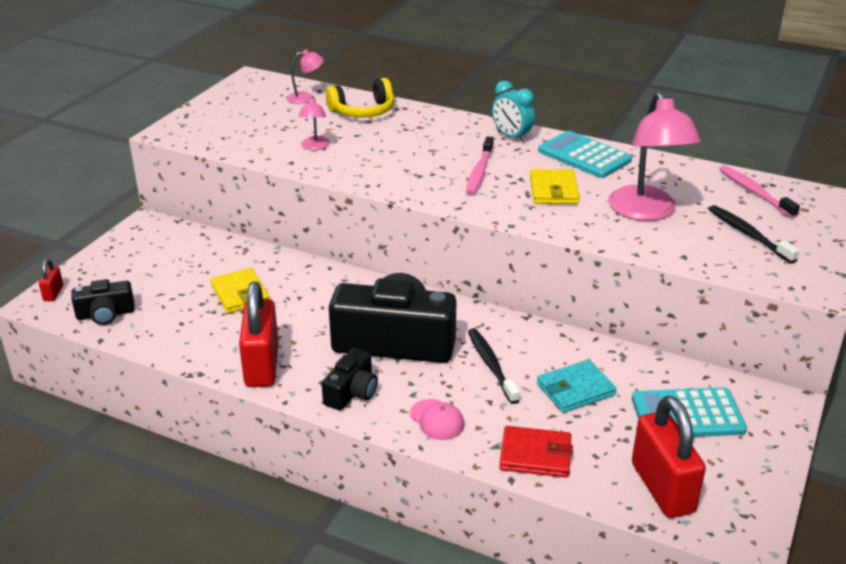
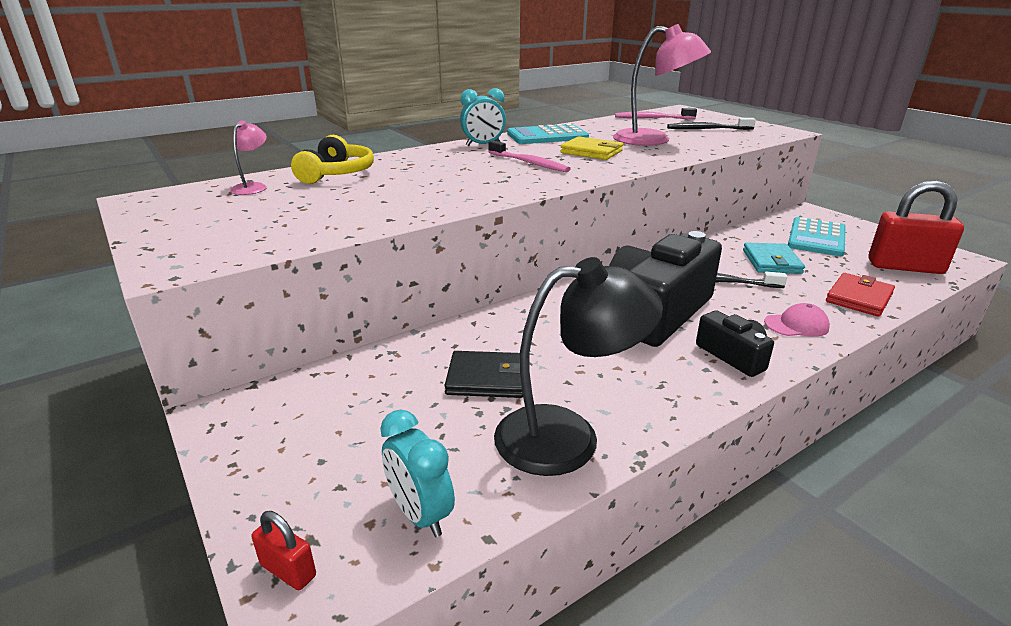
camera: 60 degrees left, 5 degrees down
(105, 314) = (420, 514): black camera -> turquoise clock
(198, 342) = (568, 436): none -> black lamp
(240, 294) = (487, 378): yellow wallet -> black wallet
(262, 365) = (652, 399): red padlock -> none
(315, 147) = (374, 203): pink lamp -> none

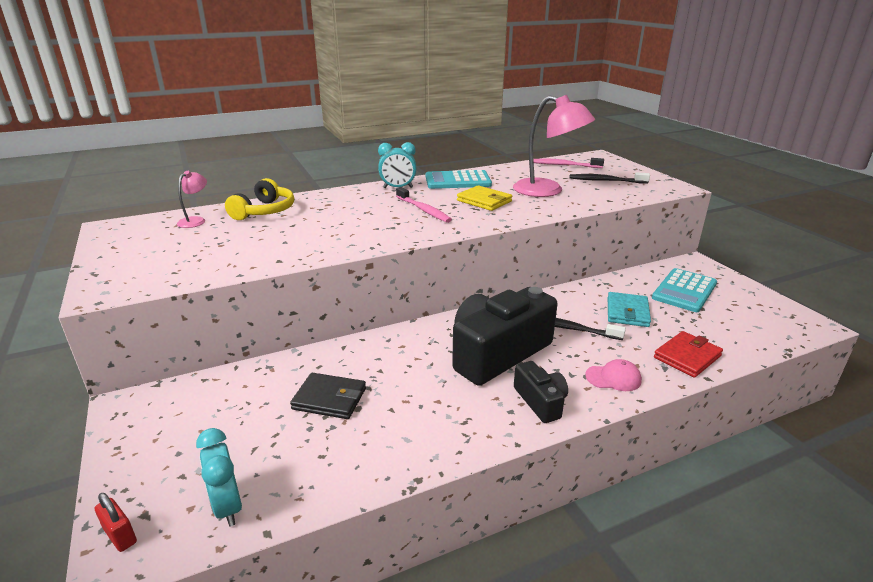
camera: 10 degrees right, 0 degrees up
(568, 436) = (367, 457): black lamp -> none
(905, 267) = (751, 329): red padlock -> none

